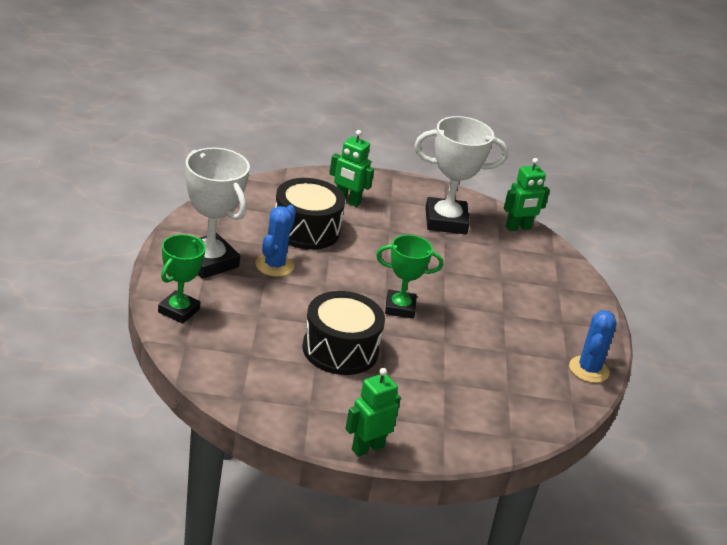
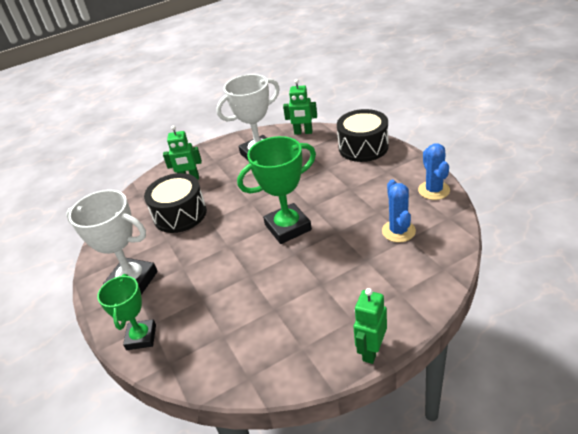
camera: 20 degrees left, 5 degrees up
(274, 265) = (181, 253): blue cactus -> blue cactus (398, 231)
(340, 349) = (280, 285): black drum -> black drum (363, 147)
(400, 308) = (288, 227): green trophy -> green trophy, size x1.54
(518, 228) = (303, 132): green robot -> green robot turned 60 degrees clockwise

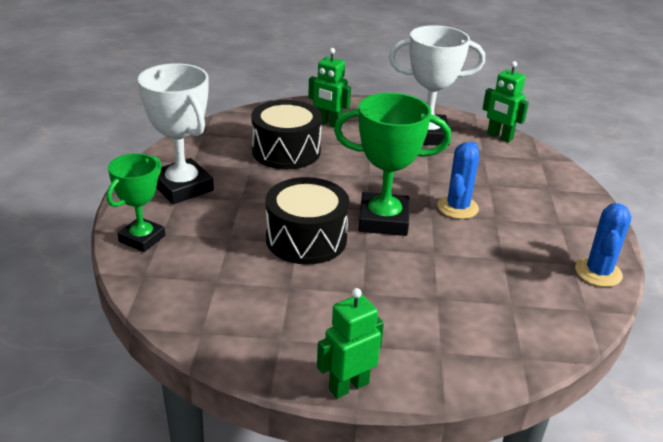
camera: 25 degrees right, 5 degrees down
(363, 147) = (556, 185): black drum -> black drum (306, 239)
(398, 231) = (506, 290): blue cactus -> blue cactus (457, 207)

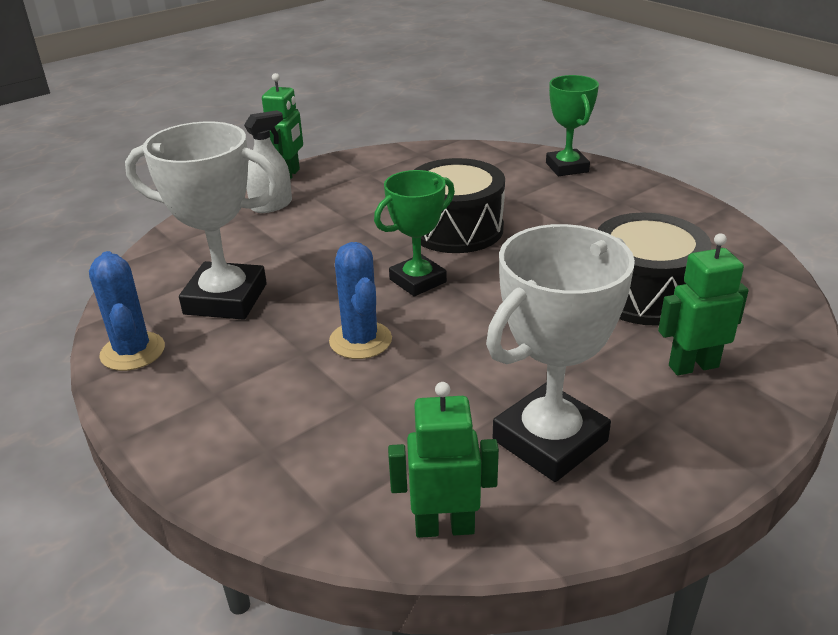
camera: 140 degrees right, 0 degrees up
(182, 187) = (634, 208): white trophy -> white trophy (226, 299)
(383, 220) = (418, 281): green trophy -> green trophy, size x0.65
(405, 351) = (271, 205): none -> white spray bottle

